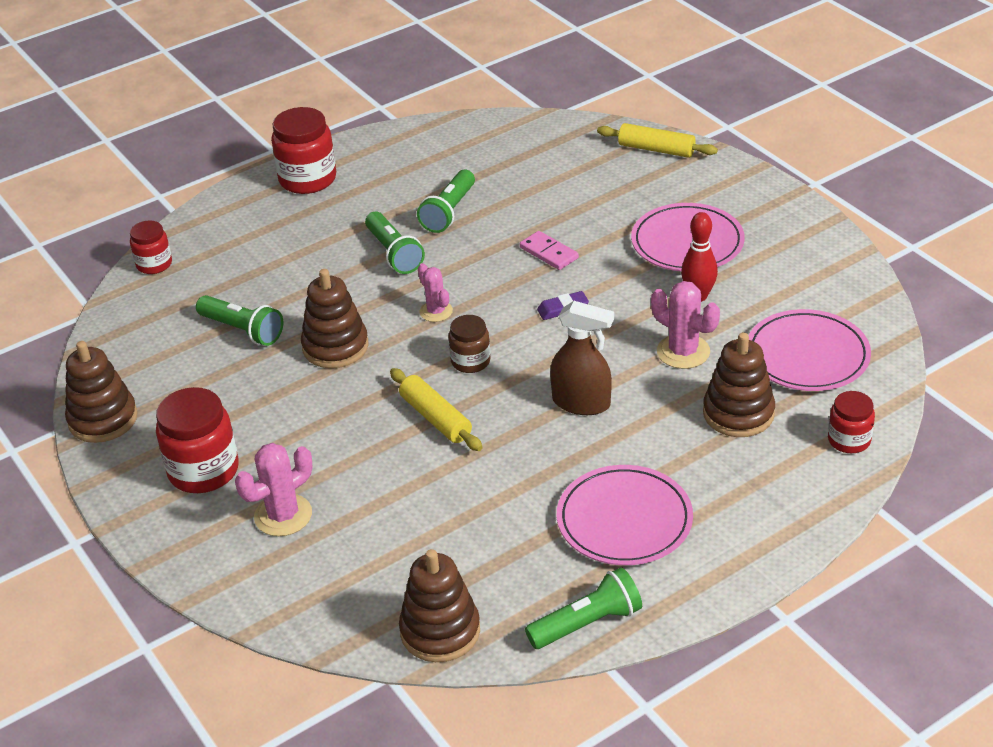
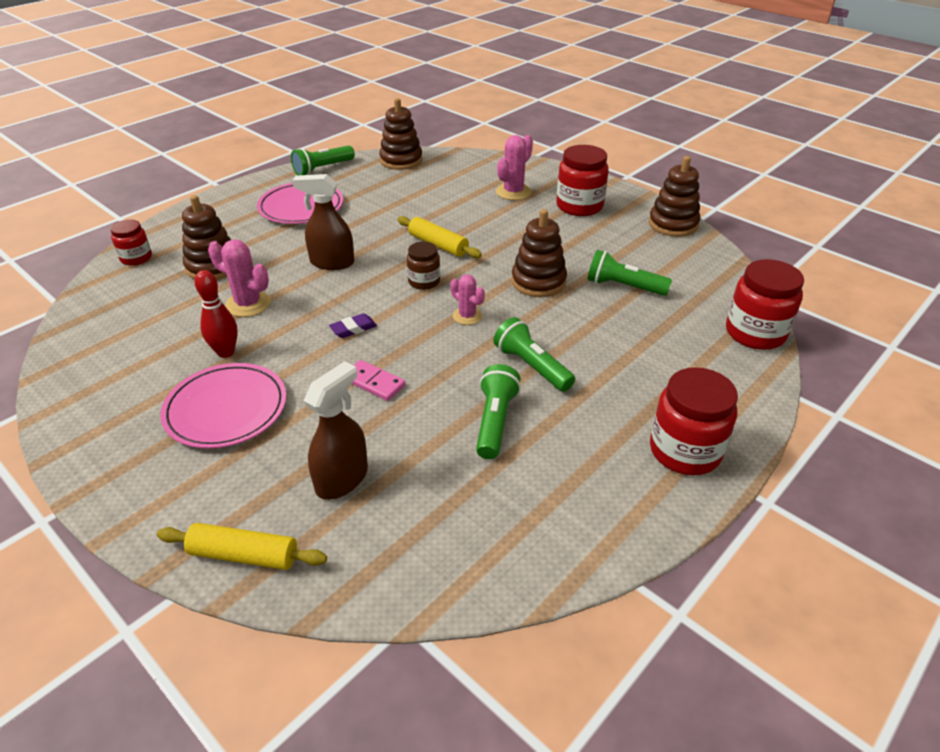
camera: 165 degrees right, 0 degrees up
(154, 264) = (755, 333): red jar -> red jar, size x1.70
(584, 185) = (342, 479): none -> brown spray bottle
(807, 355) = (142, 311): pink plate -> none

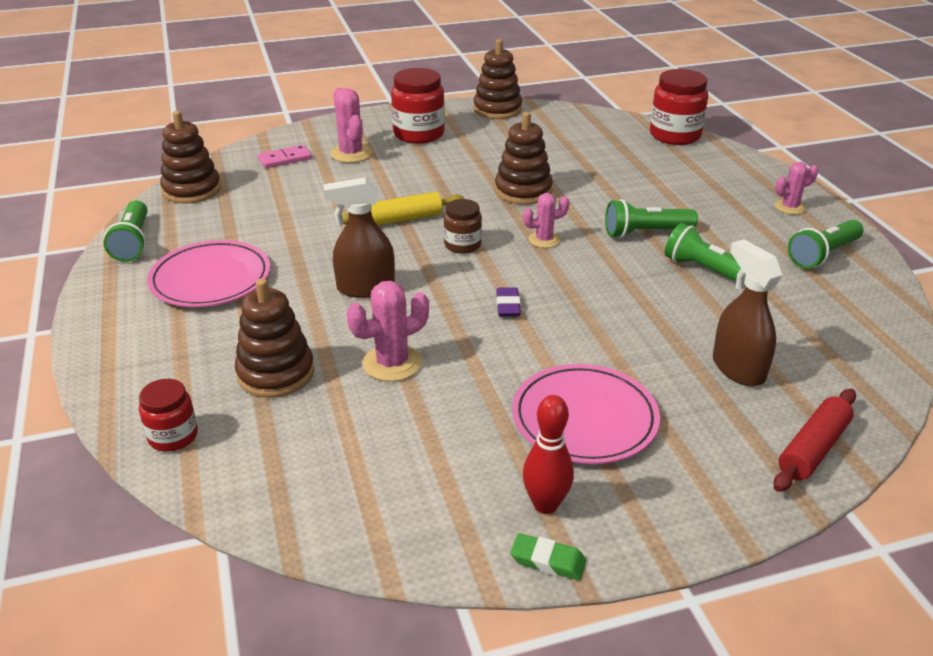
camera: 60 degrees left, 5 degrees down
(62, 437) = (548, 561): none -> green eraser
(226, 352) = (477, 399): red bowling pin -> red bowling pin (545, 505)
(244, 555) = (813, 449): yellow rolling pin -> red rolling pin
(331, 263) = (365, 288): brown spray bottle -> brown spray bottle turned 45 degrees clockwise
(374, 382) = (608, 316): pink domino -> pink domino (285, 159)
(623, 286) = (568, 159): green flashlight -> green flashlight (823, 255)
(685, 451) = (789, 207): red jar -> pink cactus

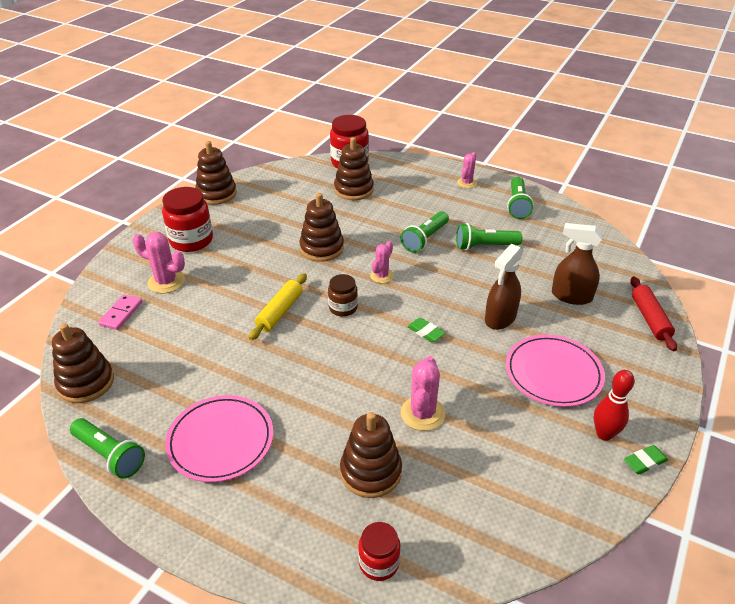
camera: 45 degrees left, 5 degrees up
(365, 288) = (332, 376): brown spray bottle -> brown spray bottle (500, 318)
(508, 306) = (425, 332): purple eraser -> green eraser
(639, 159) = (353, 190): none -> brown stacking toy

